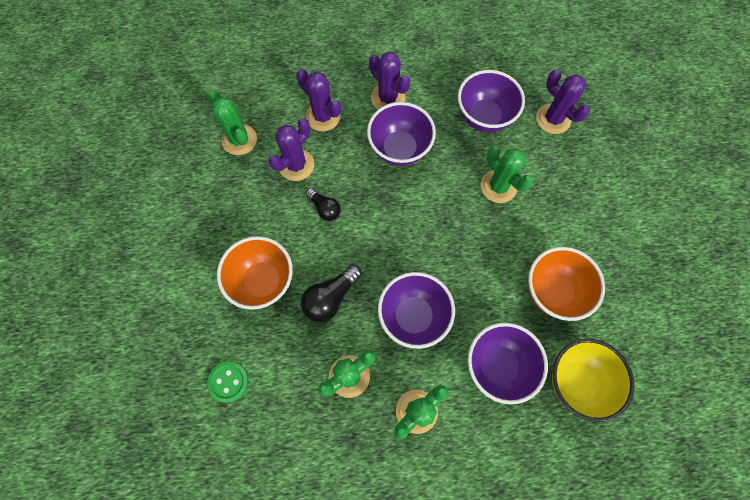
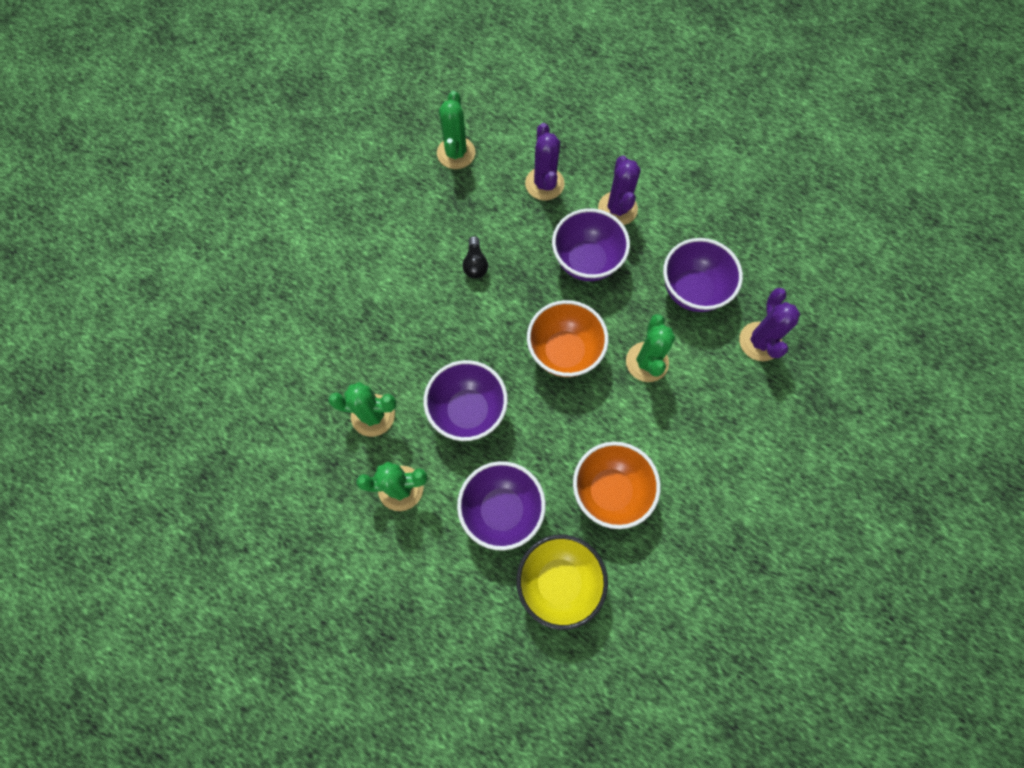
camera: 40 degrees right, 0 degrees up
(228, 381) = (279, 342): green button -> none
(263, 281) = (373, 285): orange bowl -> orange bowl (564, 352)
(296, 165) = (484, 209): purple cactus -> none
(330, 298) = (414, 341): black light bulb -> none

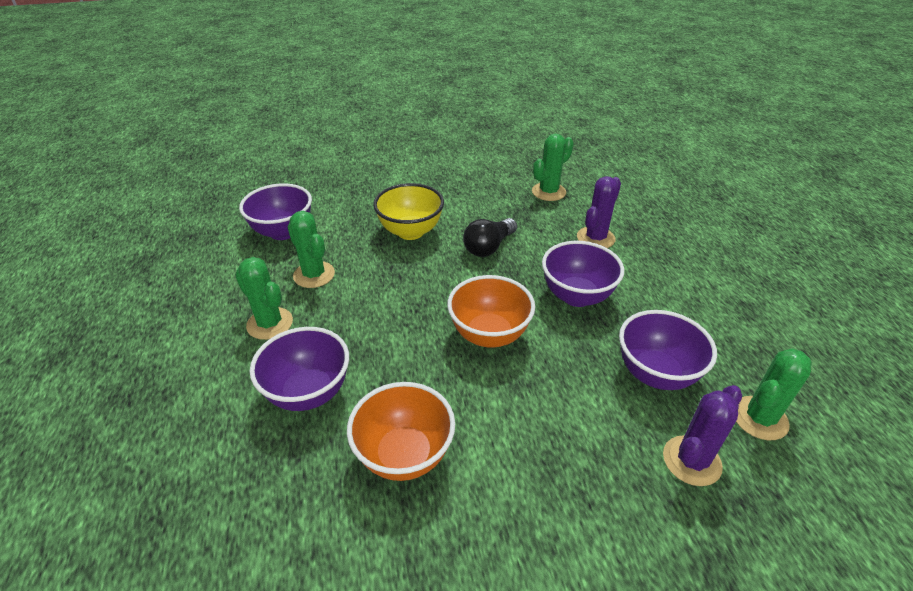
camera: 45 degrees right, 30 degrees down
(468, 411) = (373, 316): purple bowl -> purple bowl (283, 232)
(475, 264) = (488, 247): black light bulb -> black light bulb, size x1.54
(559, 582) = (275, 482): yellow bowl -> yellow bowl (410, 231)
(617, 209) = (641, 283): purple cactus -> none
(647, 362) = (552, 391): green cactus -> green cactus (759, 418)

